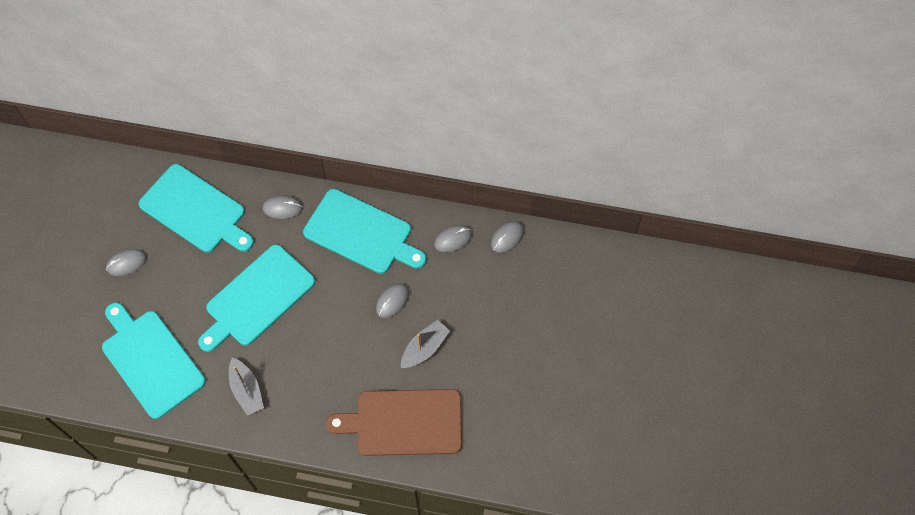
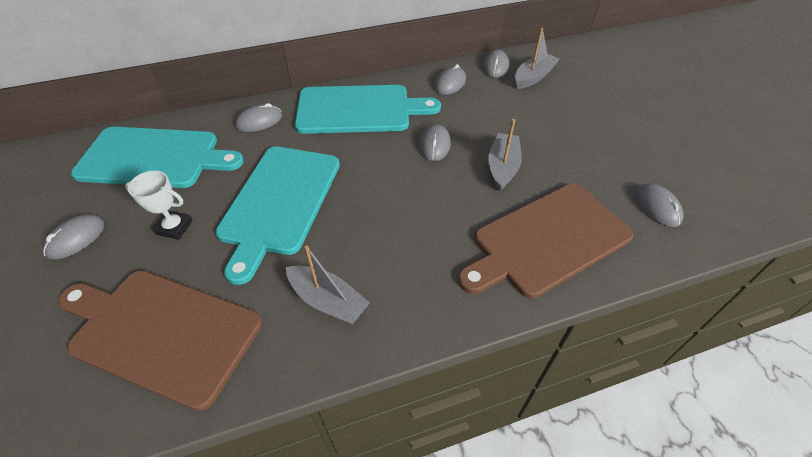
camera: 30 degrees left, 15 degrees down
(151, 360) = (161, 332): turquoise cutting board -> brown cutting board
(185, 285) = (174, 227): none -> white trophy
(500, 440) = (657, 207): none -> grey mouse
(528, 267) = (533, 77): none -> grey boat

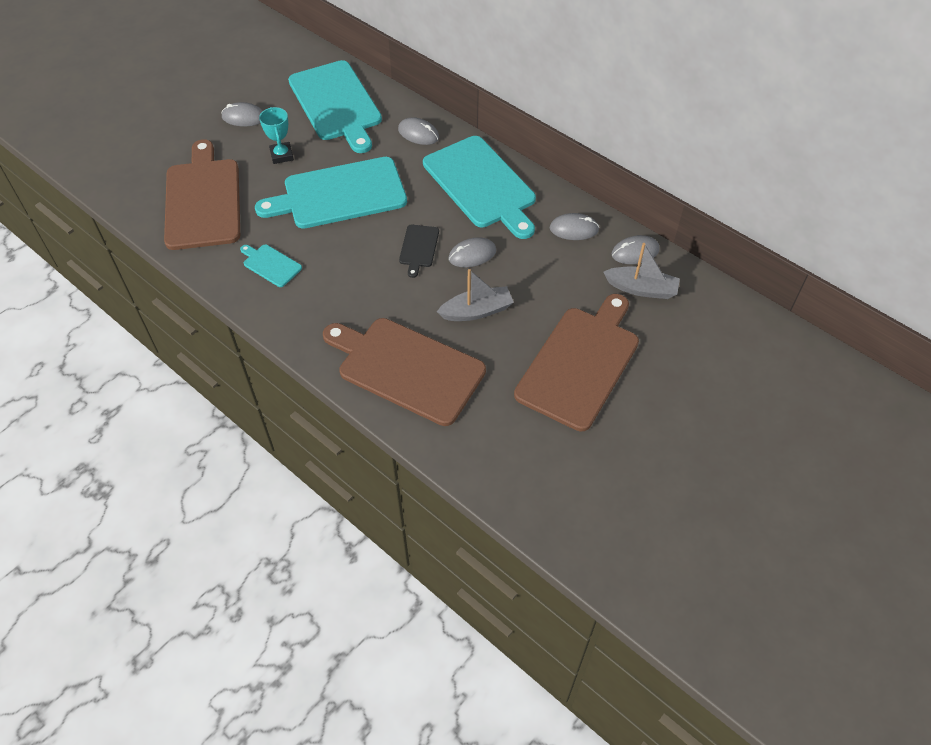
camera: 60 degrees right, 5 degrees up
(174, 227) = (281, 155): white trophy -> turquoise trophy
(327, 301) = (270, 264): grey boat -> turquoise cutting board
(400, 174) = (418, 248): none -> black cutting board
(593, 133) = (580, 363): none -> brown cutting board
(657, 207) = (502, 437): grey mouse -> none

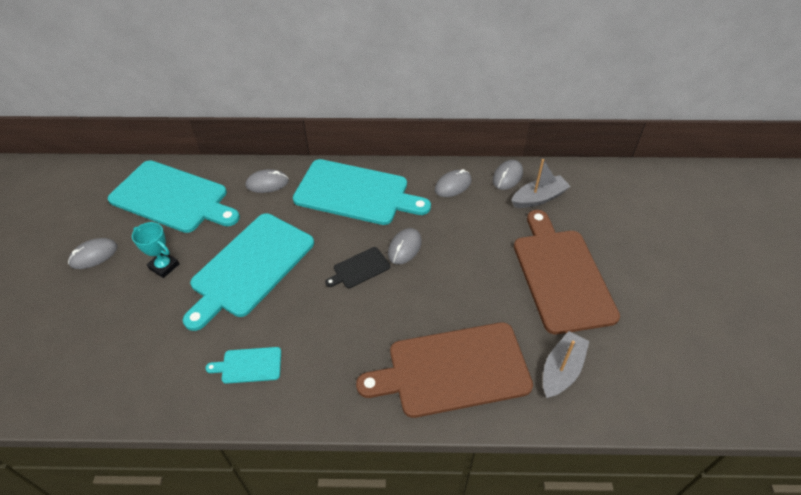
camera: 40 degrees left, 5 degrees down
(203, 200) = (123, 351): brown cutting board -> none
(418, 248) = (359, 268): black cutting board -> black cutting board turned 90 degrees clockwise
(476, 311) = (453, 287): grey boat -> grey boat (561, 370)

